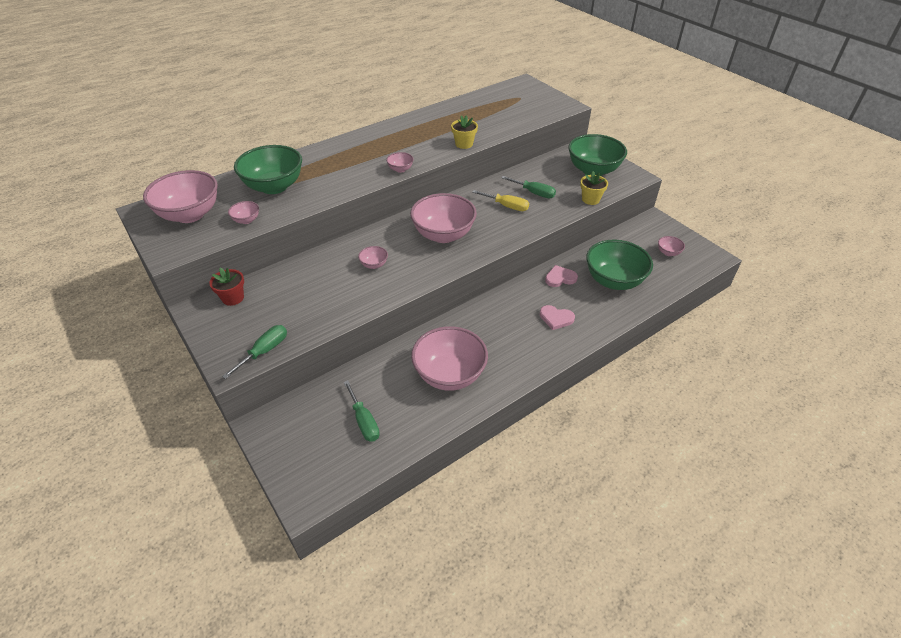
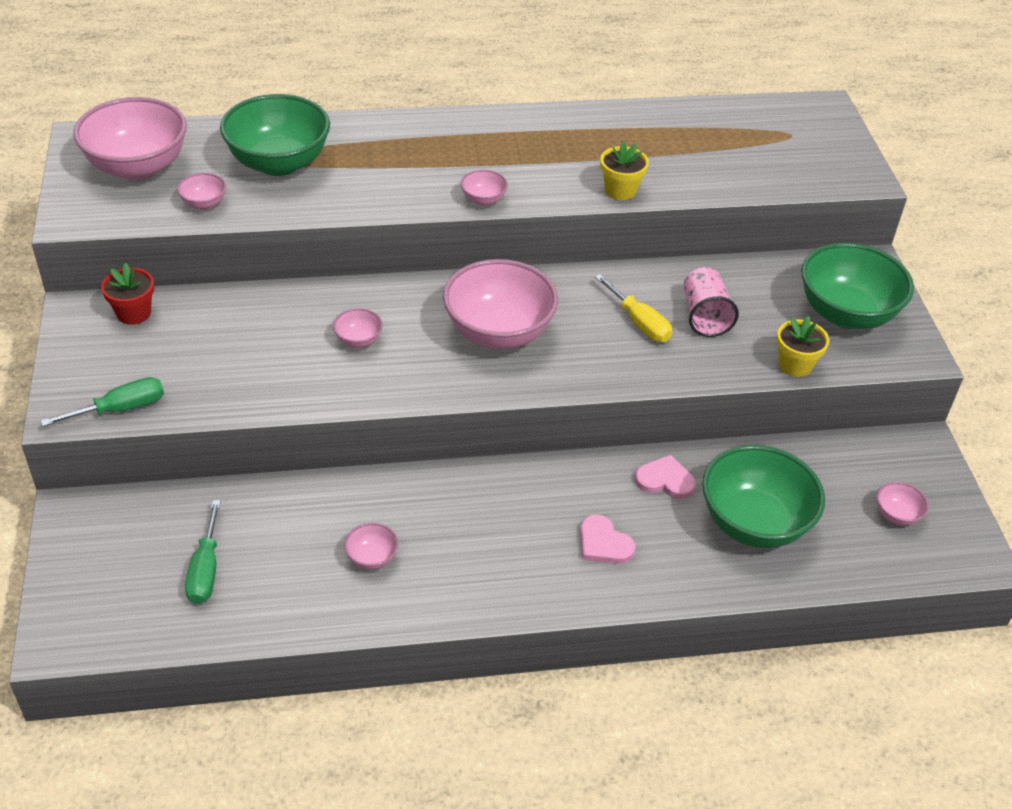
camera: 25 degrees right, 0 degrees up
(449, 375) = (372, 558): pink bowl -> pink bowl, size x0.43
(534, 193) = (704, 316): green screwdriver -> pink cup

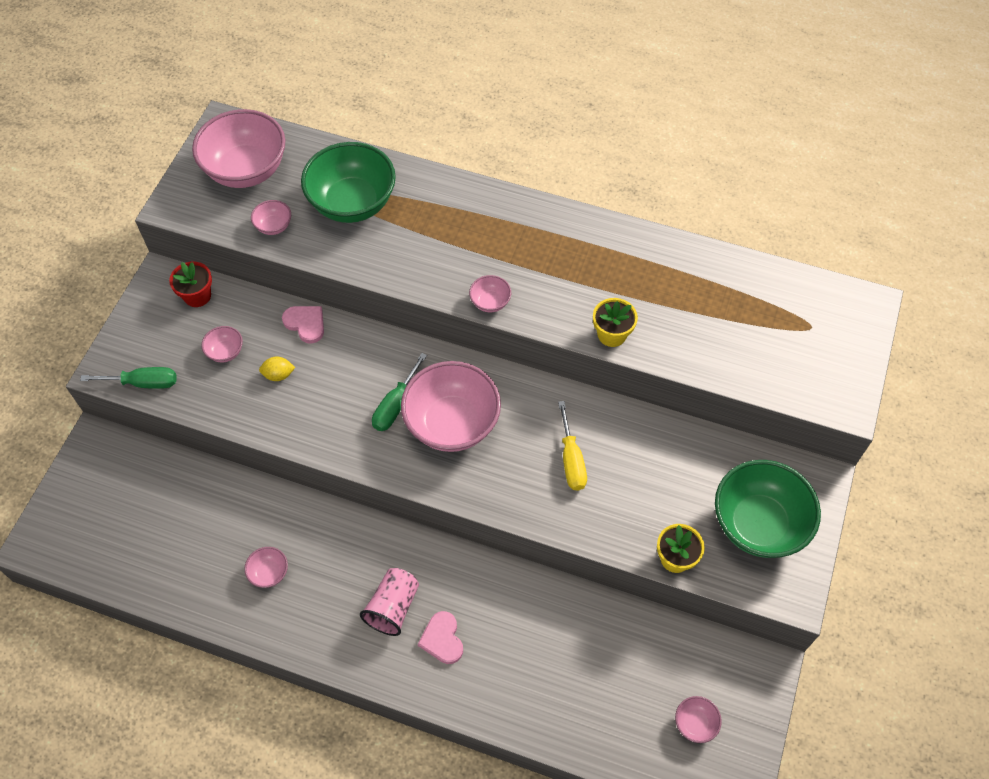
camera: 30 degrees right, 15 degrees up
(205, 570) = (154, 530): green screwdriver -> green screwdriver (395, 405)
(279, 352) = (278, 375): none -> yellow lemon
(358, 340) = (341, 387): pink bowl -> pink bowl (225, 352)
(665, 480) = (526, 603): pink heart -> pink heart (305, 324)
(704, 316) = (631, 476): pink cup -> pink cup (393, 607)
(754, 523) = (571, 675): green bowl -> none

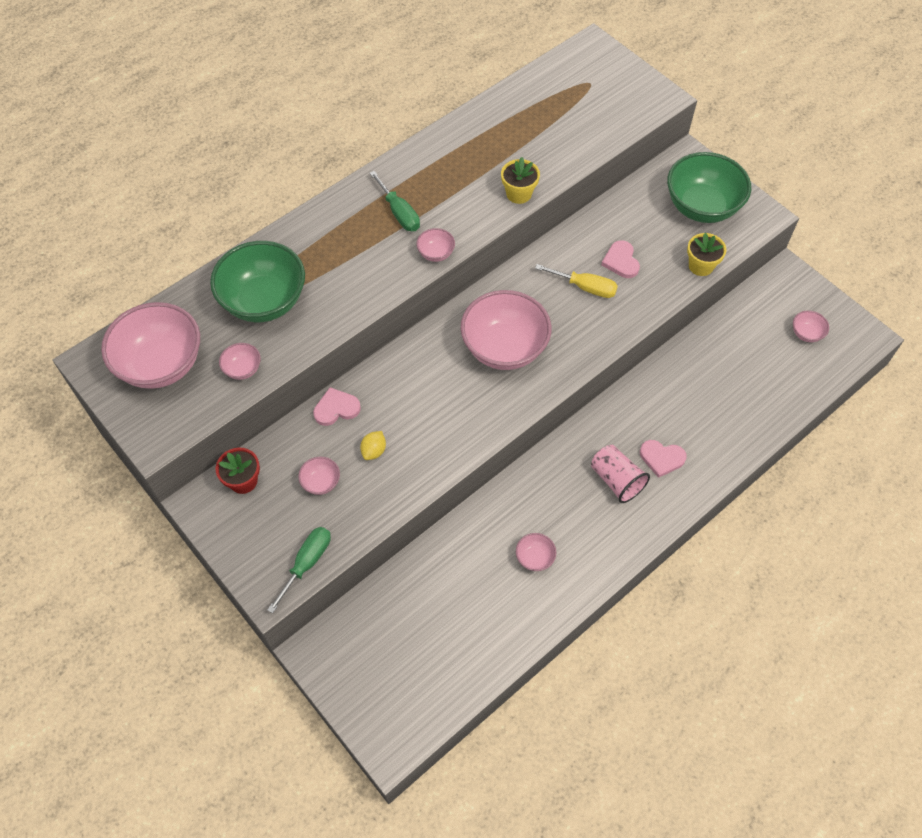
camera: 60 degrees left, 0 degrees up
(395, 405) = (461, 378): green screwdriver -> green screwdriver (399, 213)
(627, 478) = (621, 261): none -> pink heart

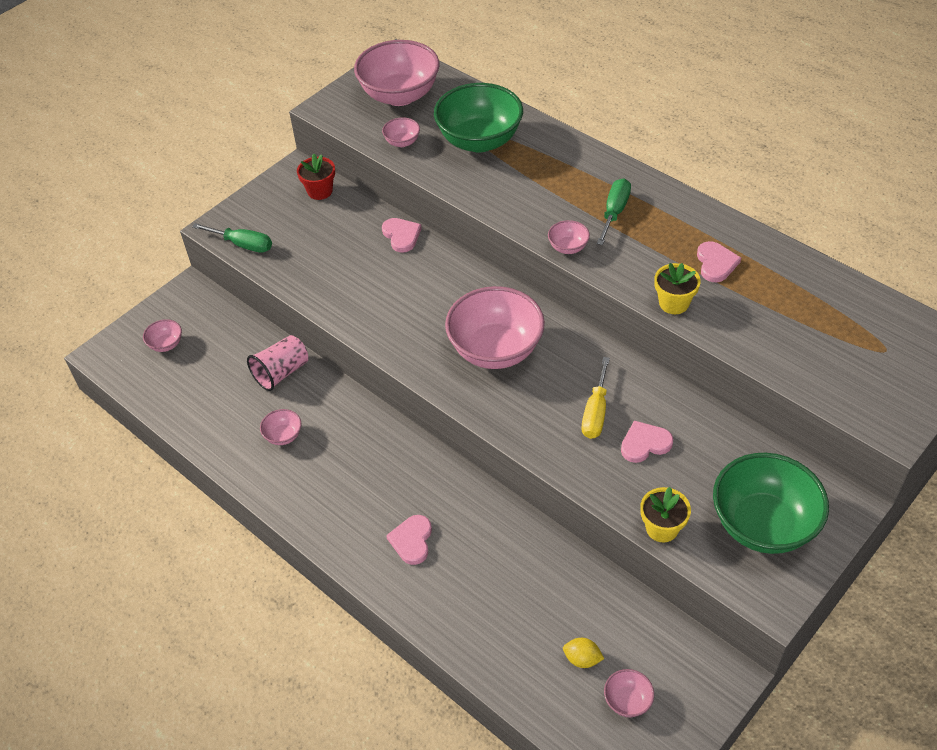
camera: 85 degrees right, 10 degrees down
(321, 482) = (322, 239): pink bowl -> pink bowl (166, 344)
(374, 451) = (359, 269): yellow lemon -> yellow lemon (582, 659)
(399, 213) = (614, 212): green screwdriver -> green screwdriver turned 150 degrees clockwise
(479, 158) = (716, 263): none -> pink heart
(616, 480) = (379, 499): pink cup -> pink cup (281, 372)

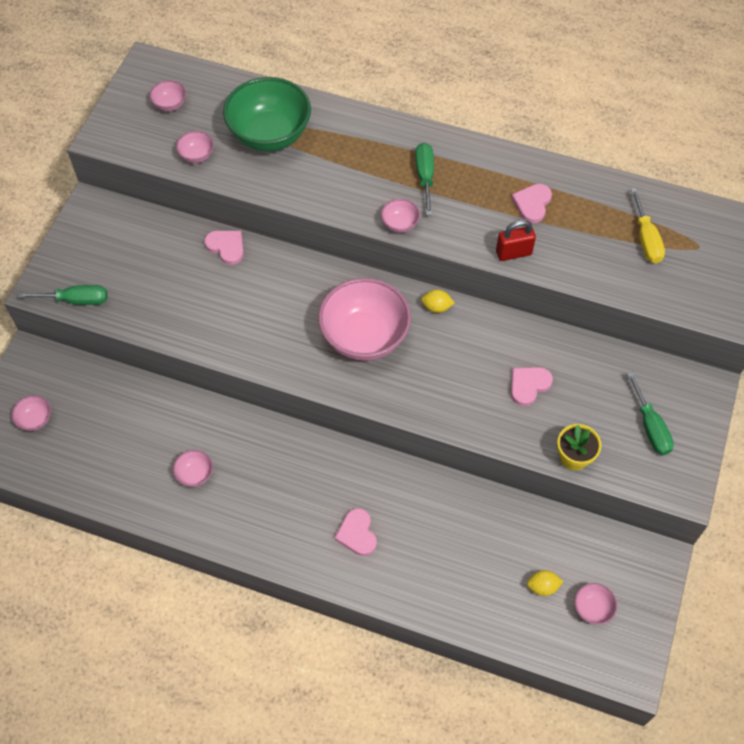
camera: 25 degrees left, 10 degrees up
(281, 372) = (163, 413): pink cup -> none
(320, 191) = (125, 221): red flower pot -> none
(400, 95) = (170, 104): pink bowl -> pink bowl, size x0.43
(582, 343) = (436, 307): none -> yellow lemon
(595, 412) = (476, 369): yellow screwdriver -> yellow screwdriver (646, 239)
(674, 303) = (513, 253): yellow flower pot -> red padlock
(716, 263) = (532, 204): pink heart -> pink heart turned 135 degrees counterclockwise
(763, 524) = (650, 427): green bowl -> green screwdriver

